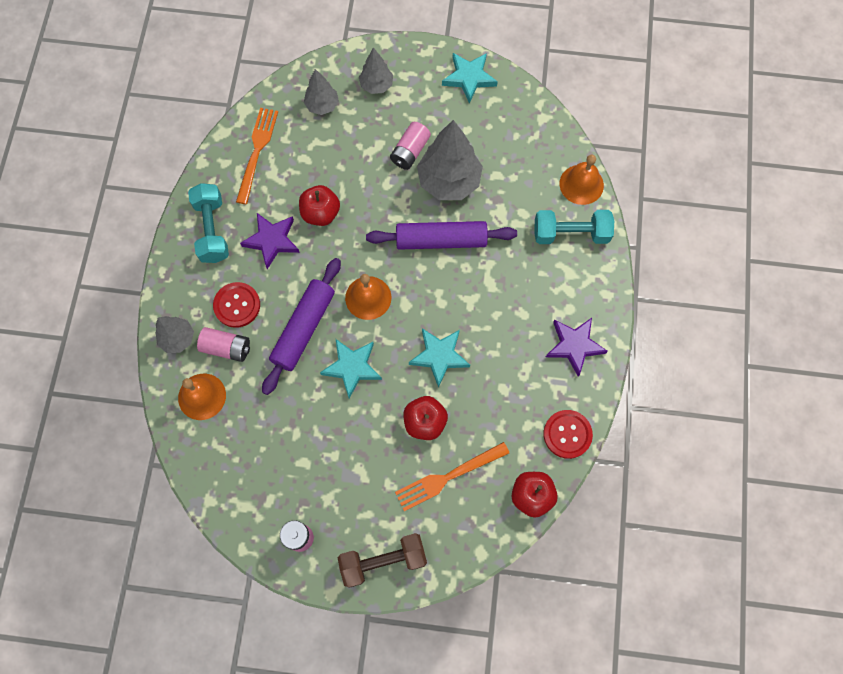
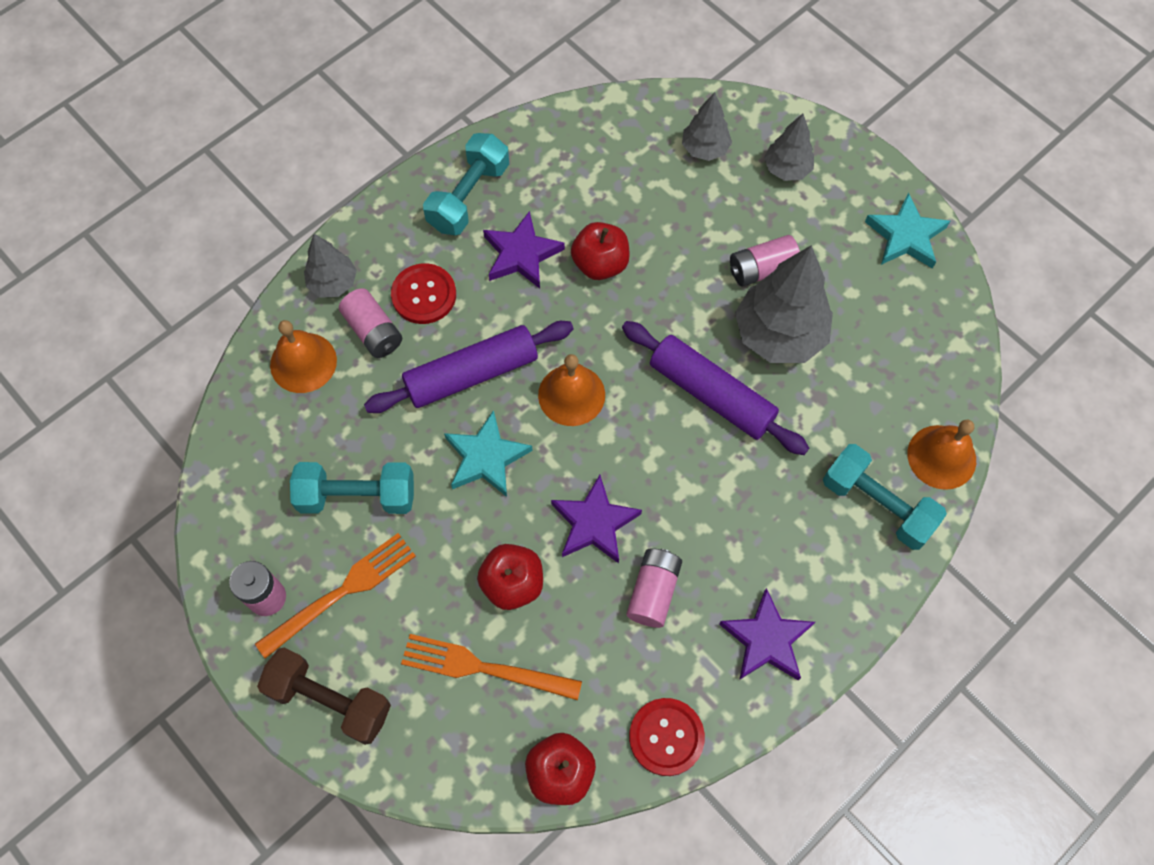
camera: 40 degrees right, 5 degrees down
(257, 151) = (590, 148): orange fork -> orange fork (343, 591)
(300, 444) = (357, 496): none -> turquoise dumbbell
(439, 356) = (594, 523): turquoise star -> purple star
(499, 367) = (653, 591): none -> pink battery

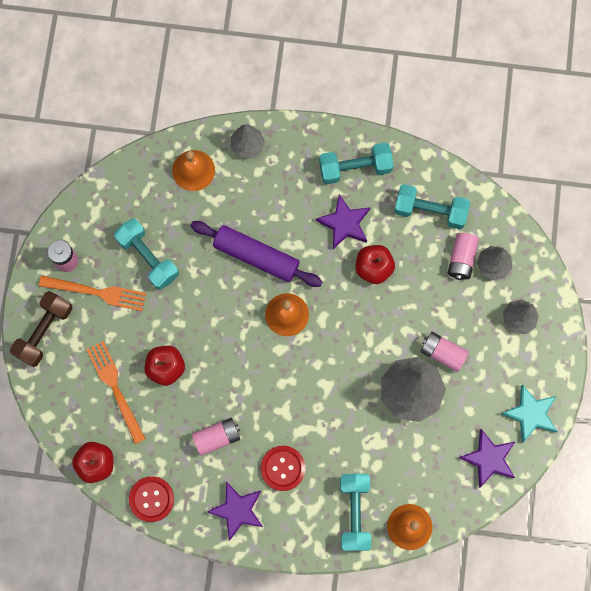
camera: 50 degrees right, 10 degrees up
(330, 700) = (44, 331): brown dumbbell -> brown dumbbell turned 45 degrees clockwise
(373, 331) = (238, 189): pink battery -> pink battery (461, 259)
(424, 295) = (279, 195): red button -> red button (283, 468)
(486, 458) = (218, 301): turquoise star -> none
(588, 162) = (430, 211): none -> turquoise dumbbell
(594, 523) = (228, 381): purple star -> purple star (489, 459)
(711, 394) = (346, 383): purple rolling pin -> none

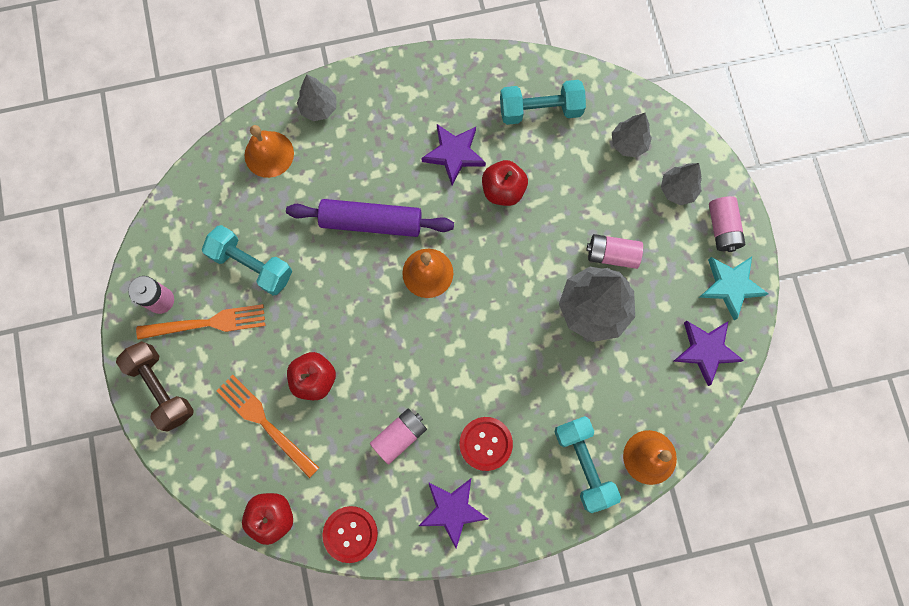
camera: 20 degrees left, 0 degrees up
(44, 331) = (162, 388): brown dumbbell -> brown dumbbell turned 45 degrees counterclockwise
(355, 168) = (443, 93): turquoise dumbbell -> none
(461, 259) = (593, 148): pink battery -> pink battery (722, 228)

